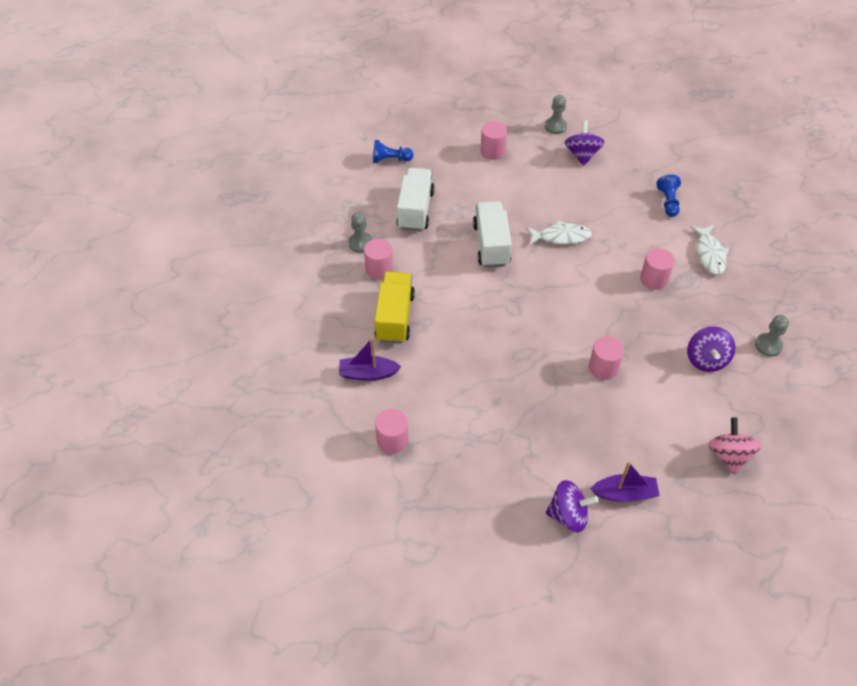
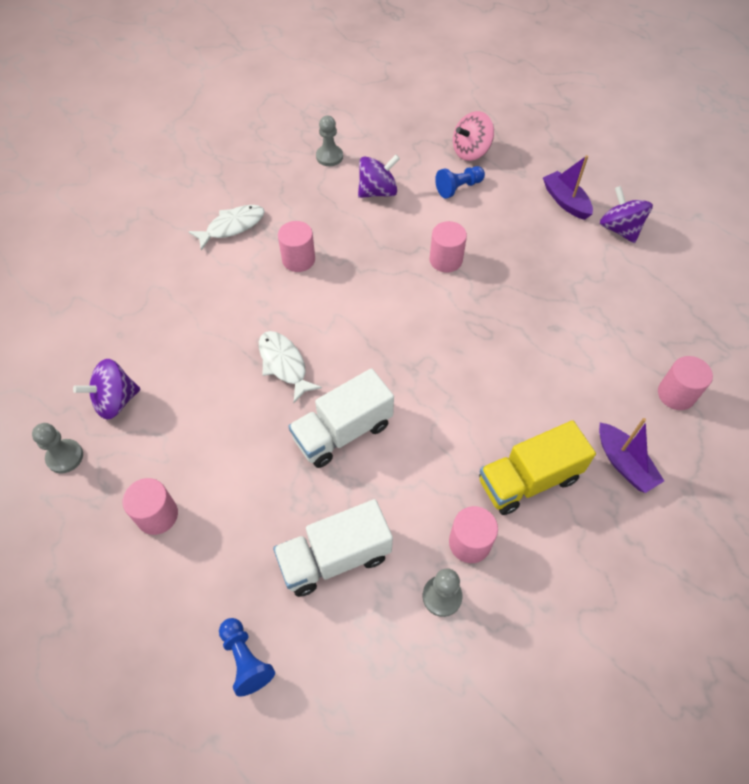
camera: 120 degrees left, 5 degrees up
(668, 202) = (165, 284): blue pawn -> blue pawn (458, 188)

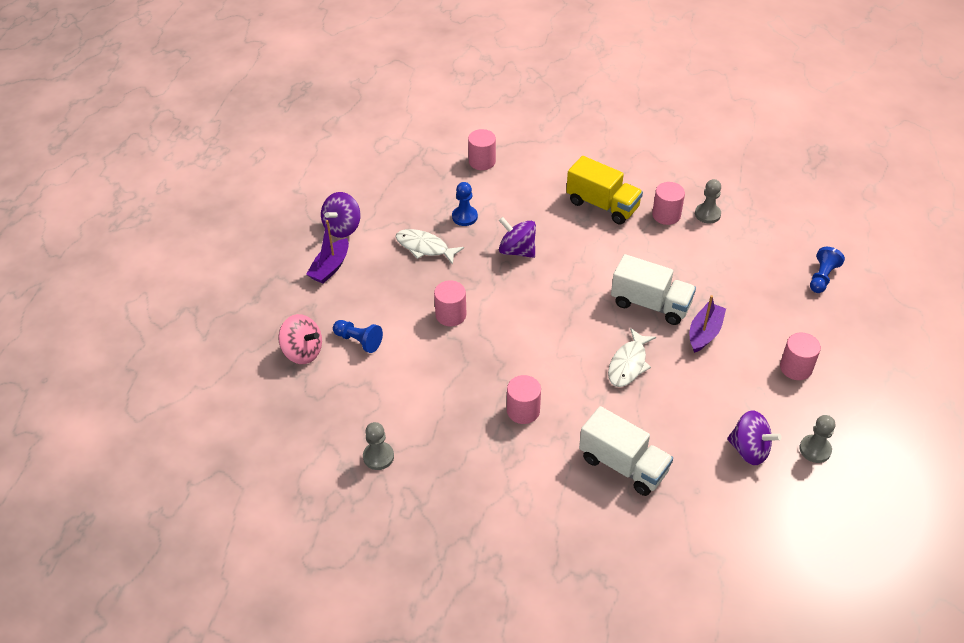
camera: 120 degrees left, 10 degrees down
(232, 227) = (523, 482): white fish -> white fish (425, 247)
(335, 557) = (732, 268): white truck -> white truck (623, 465)
(378, 192) = (402, 395): purple spinning top -> purple spinning top (517, 250)
(582, 332) = (464, 217): none -> blue pawn
(624, 463) = (554, 170): purple boat -> purple boat (704, 333)

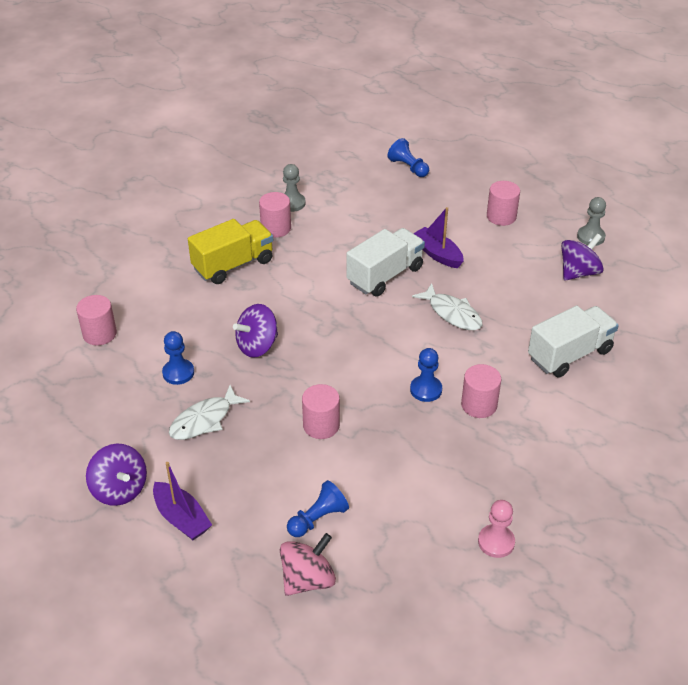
camera: 70 degrees left, 5 degrees down
(378, 456) = (496, 542): grey pawn -> pink pawn
(523, 370) = (426, 390): none -> blue pawn

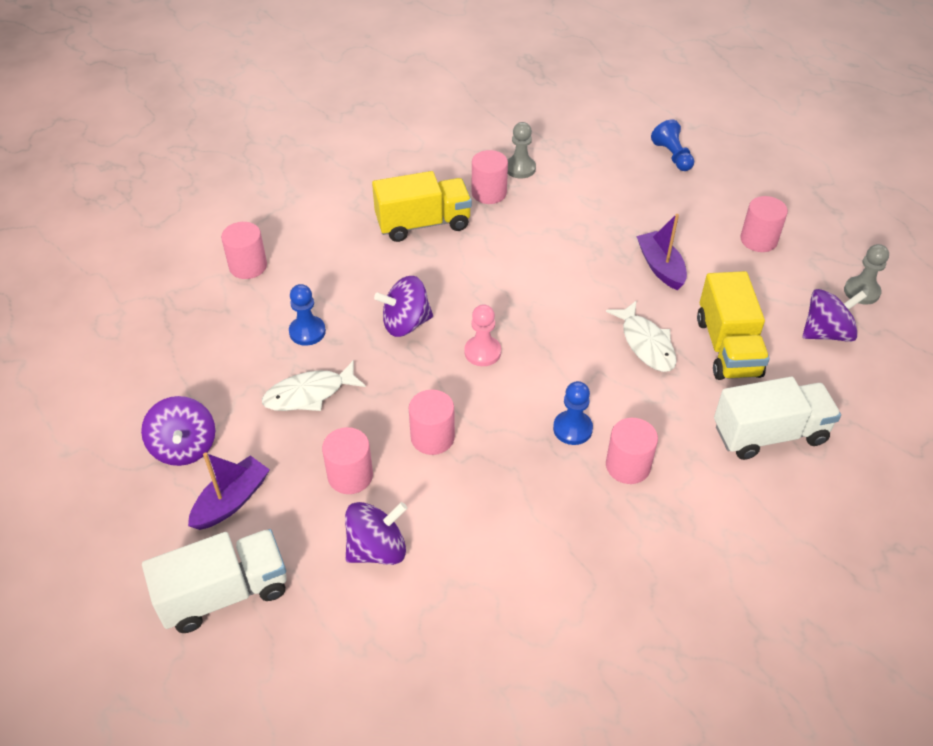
camera: 20 degrees right, 5 degrees up
(181, 518) = (231, 501): purple boat -> purple boat turned 120 degrees counterclockwise
(269, 472) = (350, 476): none -> pink cylinder
(308, 579) = (332, 619): pink spinning top -> none
(318, 519) = (377, 549): blue pawn -> purple spinning top
(385, 275) = (587, 278): white truck -> white truck (224, 593)
(496, 542) = (571, 647): pink pawn -> pink pawn (482, 352)
(513, 300) = (727, 347): none -> yellow truck

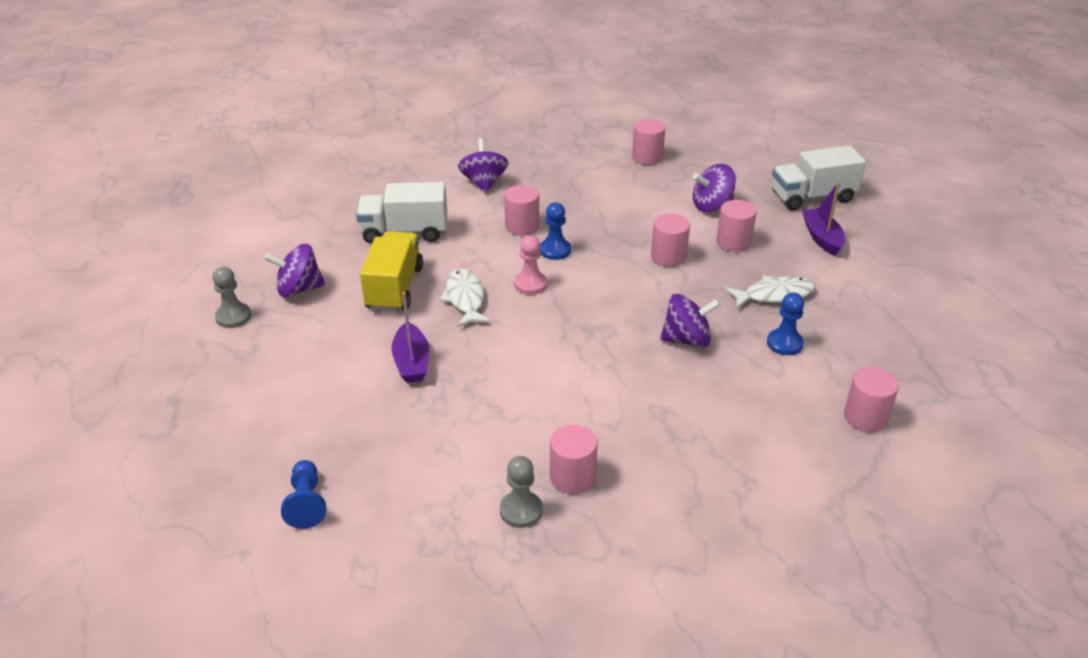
camera: 170 degrees left, 10 degrees down
(184, 447) = (871, 271): purple spinning top -> purple spinning top (484, 183)
(231, 501) = (822, 238): purple boat -> purple boat turned 120 degrees clockwise
(423, 224) = (662, 444): yellow truck -> none
(482, 352) = (616, 308): pink pawn -> pink pawn (530, 284)
(758, 240) = (288, 377): pink cylinder -> pink cylinder (647, 157)

